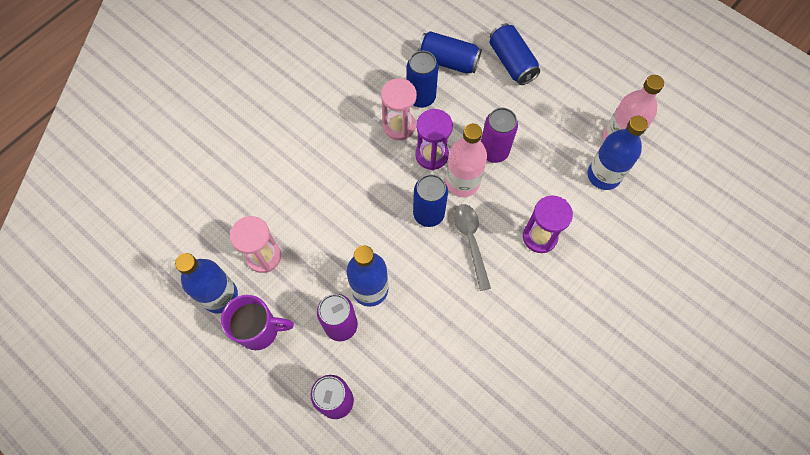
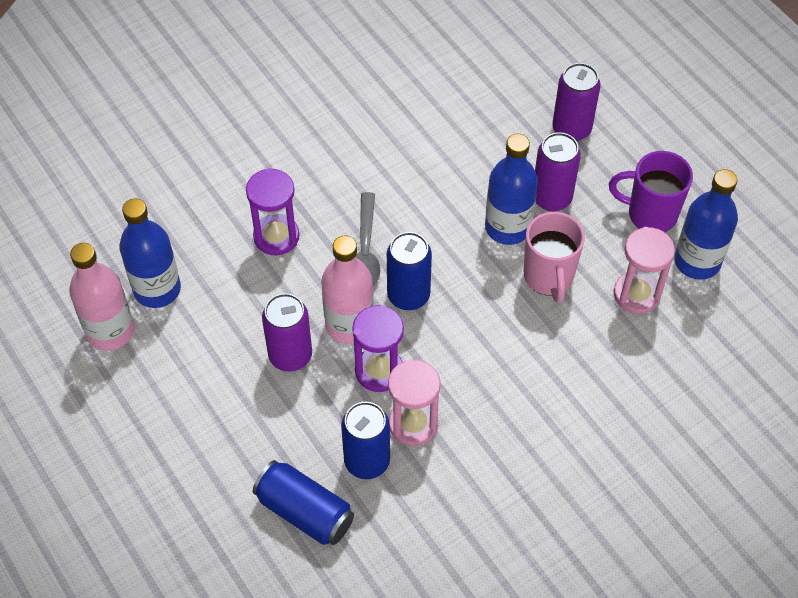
camera: 165 degrees left, 10 degrees down
(331, 254) = (548, 277): none -> pink mug
(511, 62) = (206, 485): blue can -> none

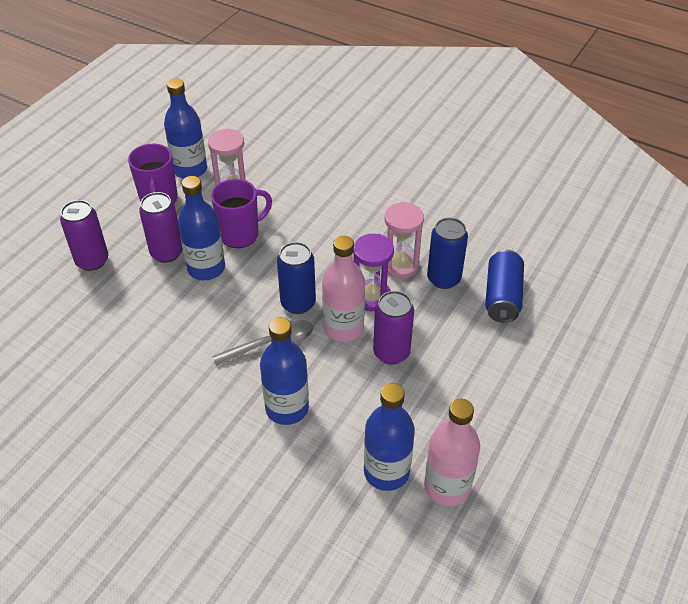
camera: 115 degrees left, 10 degrees down
(276, 236) = (287, 408): purple hourglass -> blue bottle
(548, 277) = (240, 234): pink mug -> purple mug

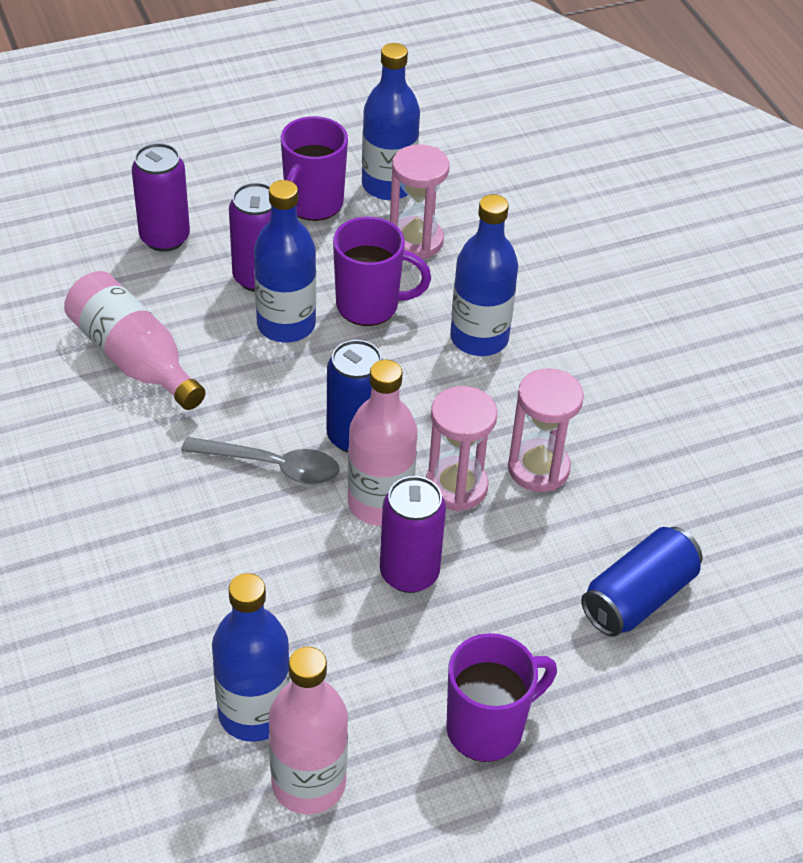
camera: 35 degrees right, 0 degrees up
(138, 333) = (134, 358): none -> pink bottle
(287, 408) = (214, 556): blue bottle -> blue bottle (479, 338)
(371, 297) = (456, 486): purple hourglass -> pink hourglass
(443, 279) = (580, 522): blue can -> none
(499, 401) = (487, 728): none -> purple mug

